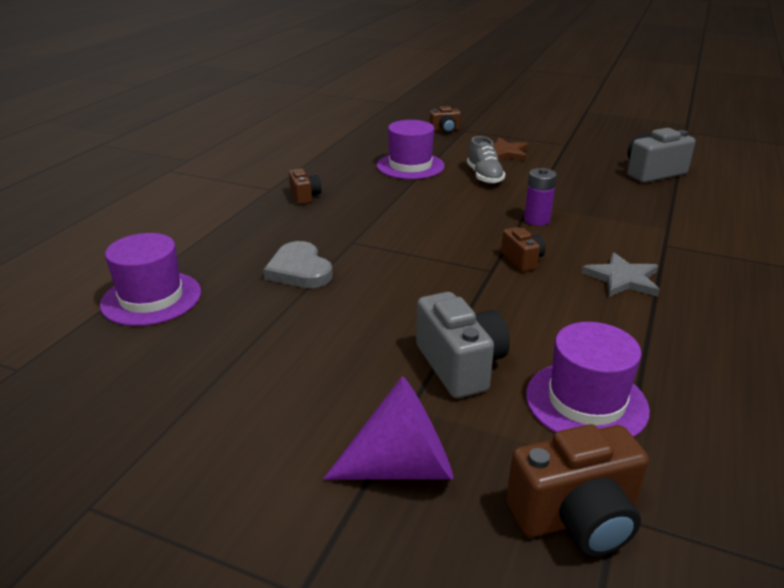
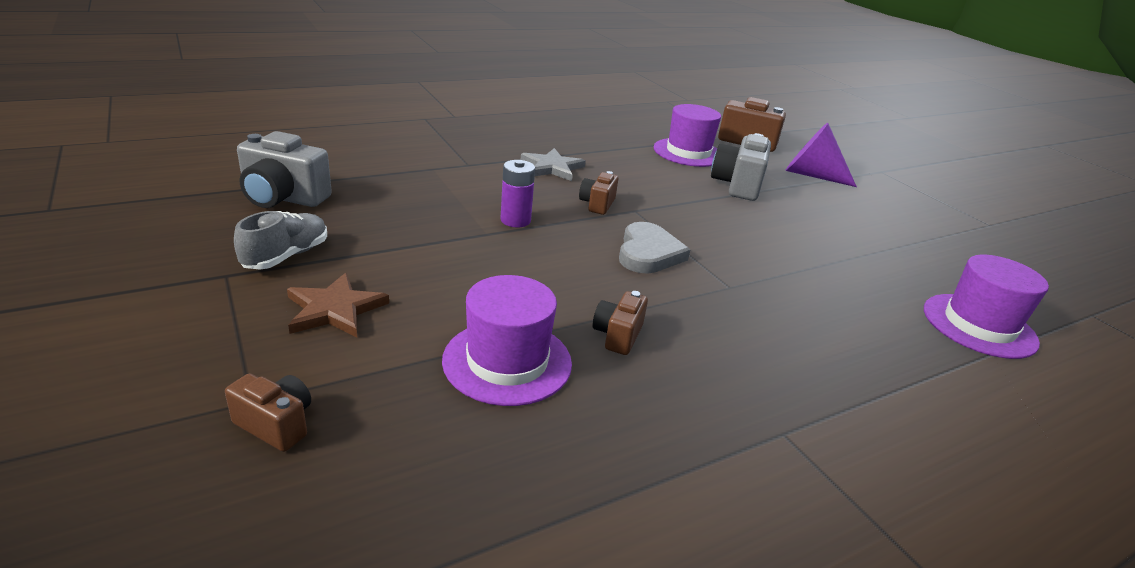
camera: 145 degrees left, 0 degrees up
(299, 270) = (809, 285): grey heart -> grey heart (648, 253)
(305, 196) = (736, 384): brown camera -> brown camera (617, 335)
(484, 176) = (452, 287): grey shoe -> grey shoe (286, 256)

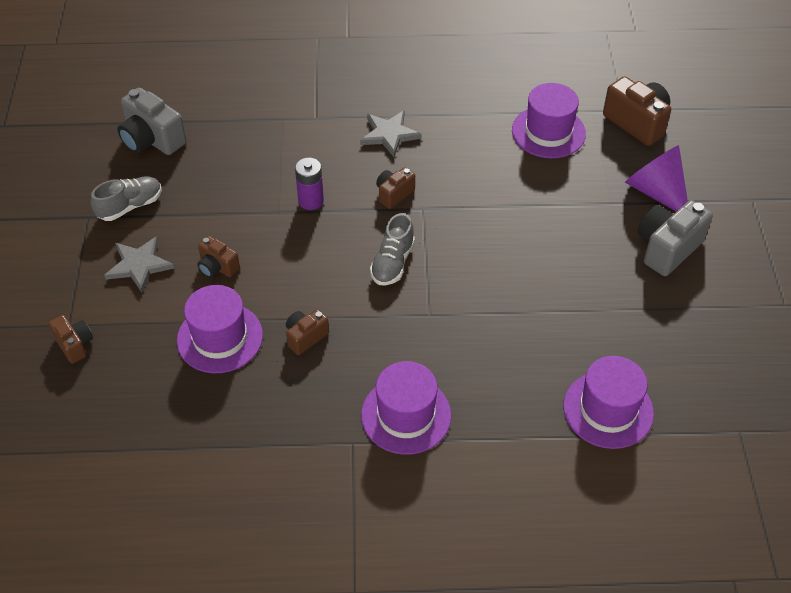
camera: 30 degrees right, 20 degrees up
(334, 309) = (139, 265): brown star -> grey star
(448, 292) = (217, 267): none -> brown camera
(648, 253) = (392, 262): grey heart -> grey shoe
(737, 185) = (555, 193): grey camera -> grey camera (667, 248)
(809, 384) = (406, 415): none -> purple hat

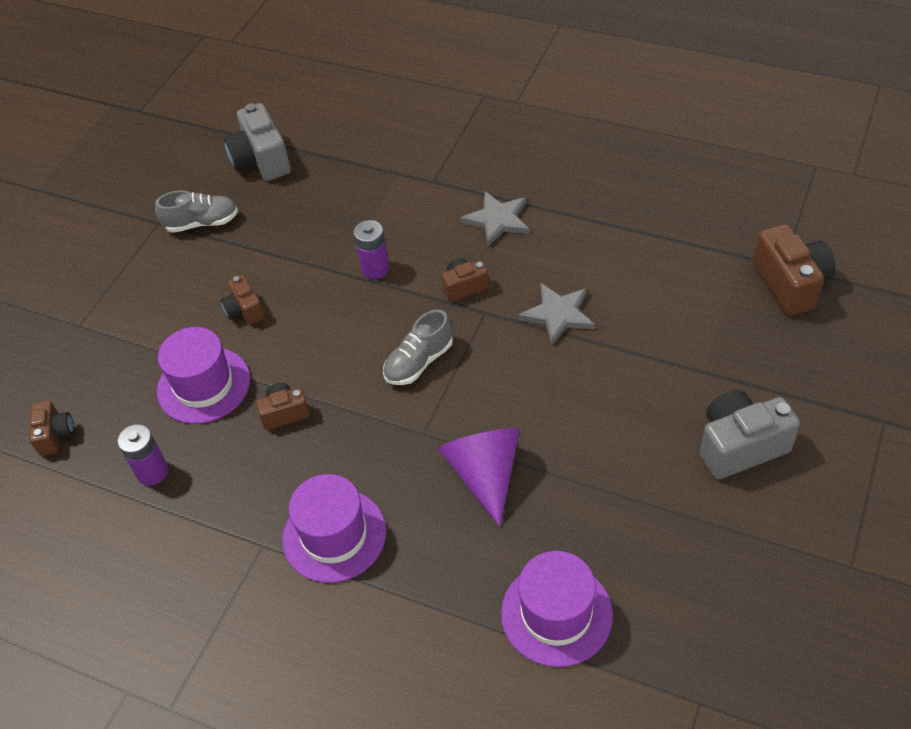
camera: 30 degrees right, 0 degrees up
(74, 345) = (72, 347): brown camera -> brown camera (55, 435)
(139, 265) = (175, 285): grey star -> grey star (558, 314)
(219, 421) = (152, 472): none -> purple battery
(548, 132) = (676, 266): purple hat -> none
(656, 191) = (766, 374): purple cone -> purple cone (485, 474)

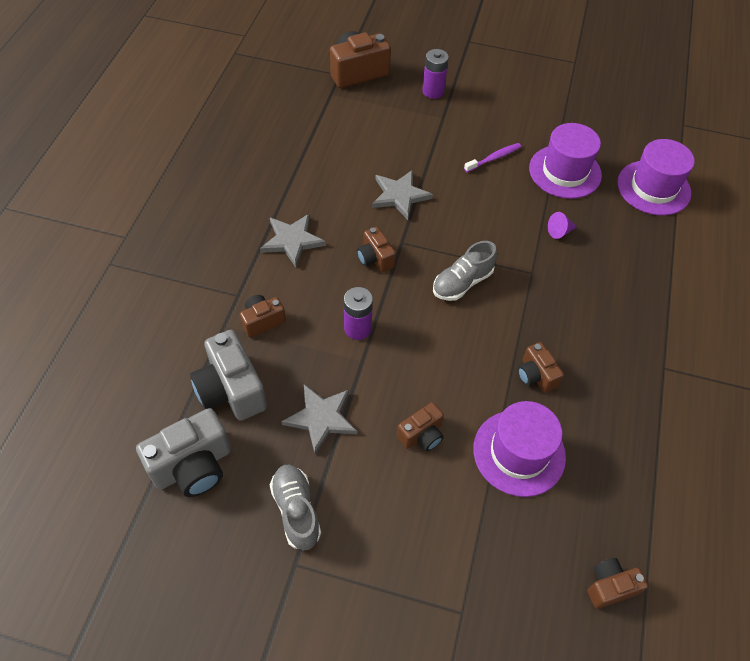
camera: 105 degrees left, 5 degrees up
(152, 472) = (624, 474): purple battery -> purple battery (433, 91)
(282, 240) = (321, 418): none -> grey star
(334, 535) = (639, 319): purple hat -> purple hat (565, 172)
(398, 199) = (262, 321): none -> brown camera
(419, 362) = (462, 282): grey shoe -> grey shoe turned 105 degrees clockwise
(485, 474) = (559, 231): purple cone -> purple cone, size x0.43
(621, 420) = (494, 158): none -> purple toothbrush
(740, 446) = (502, 102): grey camera -> grey camera (231, 390)

